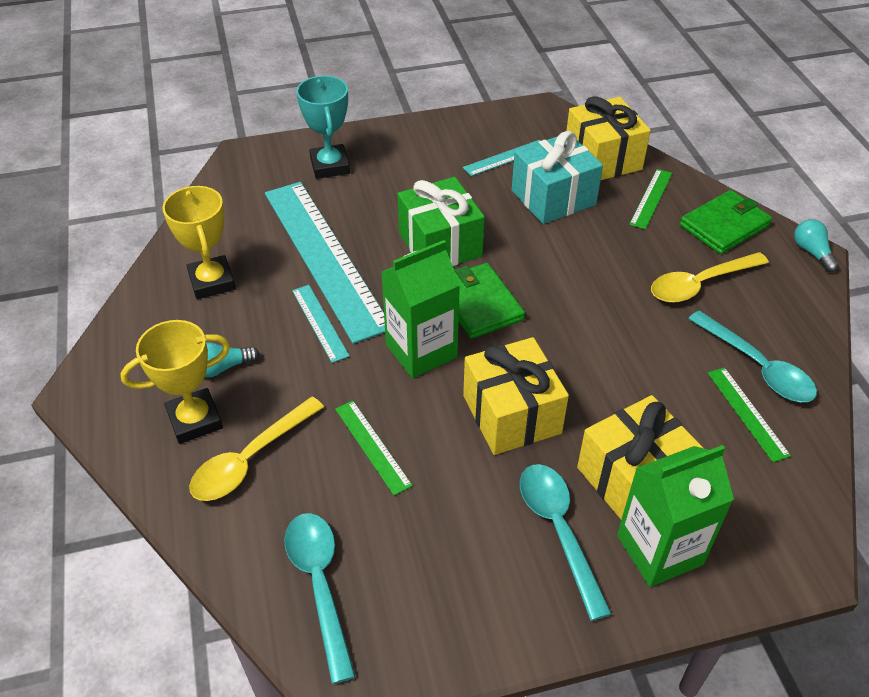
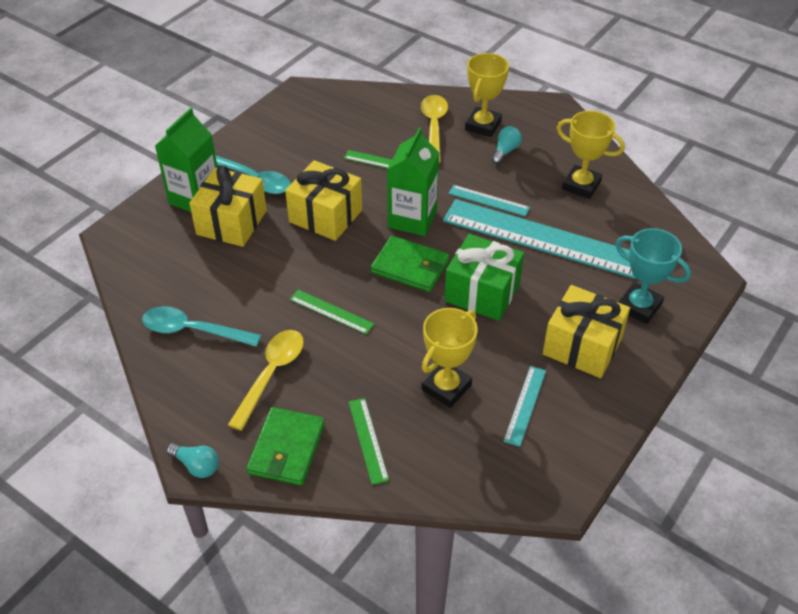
camera: 140 degrees right, 0 degrees up
(319, 585) = (344, 107): turquoise spoon -> none
(553, 197) = (446, 387): turquoise gift -> yellow trophy
(602, 158) = (446, 461): yellow gift -> yellow gift (582, 346)
(747, 413) = (184, 294): green ruler -> green ruler (331, 311)

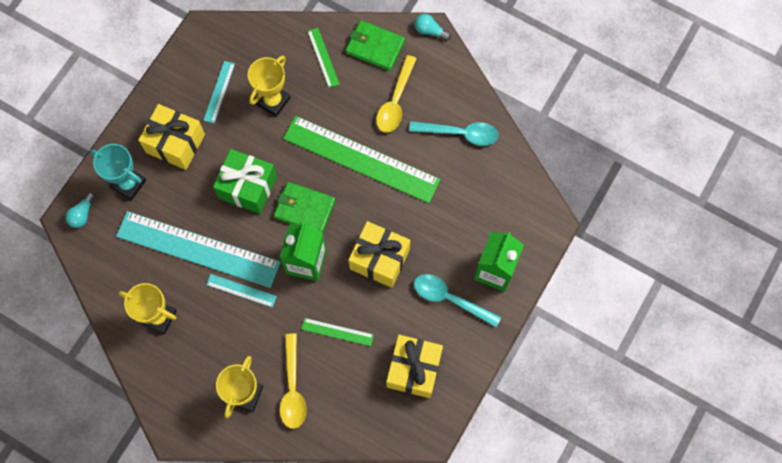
camera: 175 degrees right, 25 degrees up
(231, 222) = (457, 244): yellow gift -> yellow gift (414, 369)
(286, 449) = (375, 47): green wallet -> green wallet turned 75 degrees counterclockwise
(331, 311) = (361, 159): green ruler -> green ruler, size x2.36
(505, 151) = (225, 358): turquoise light bulb -> turquoise light bulb (82, 214)

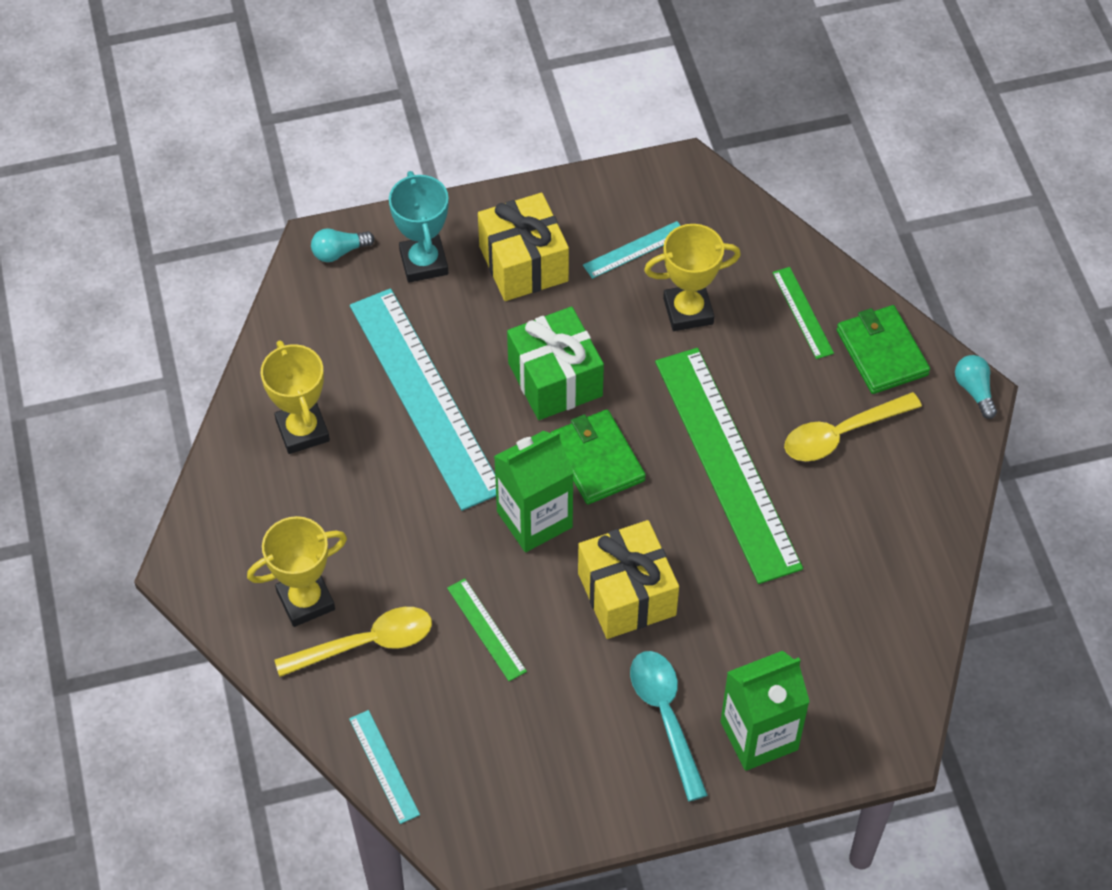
camera: 45 degrees right, 15 degrees down
(241, 290) = (425, 484): turquoise ruler -> turquoise ruler (384, 766)
(293, 388) = (366, 643): yellow spoon -> yellow spoon turned 150 degrees counterclockwise
(323, 57) = (803, 312): green ruler -> green ruler turned 45 degrees counterclockwise
(414, 369) = (532, 756): yellow gift -> none
(460, 133) = (886, 539): turquoise spoon -> none

